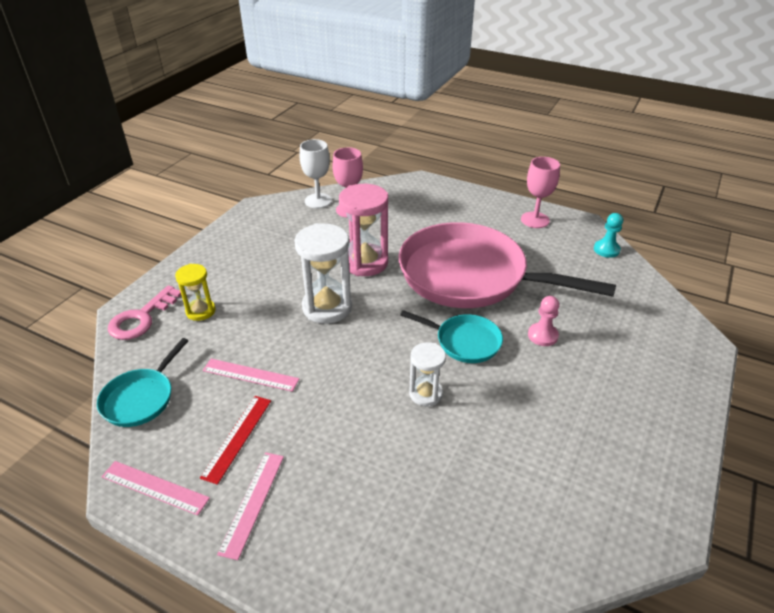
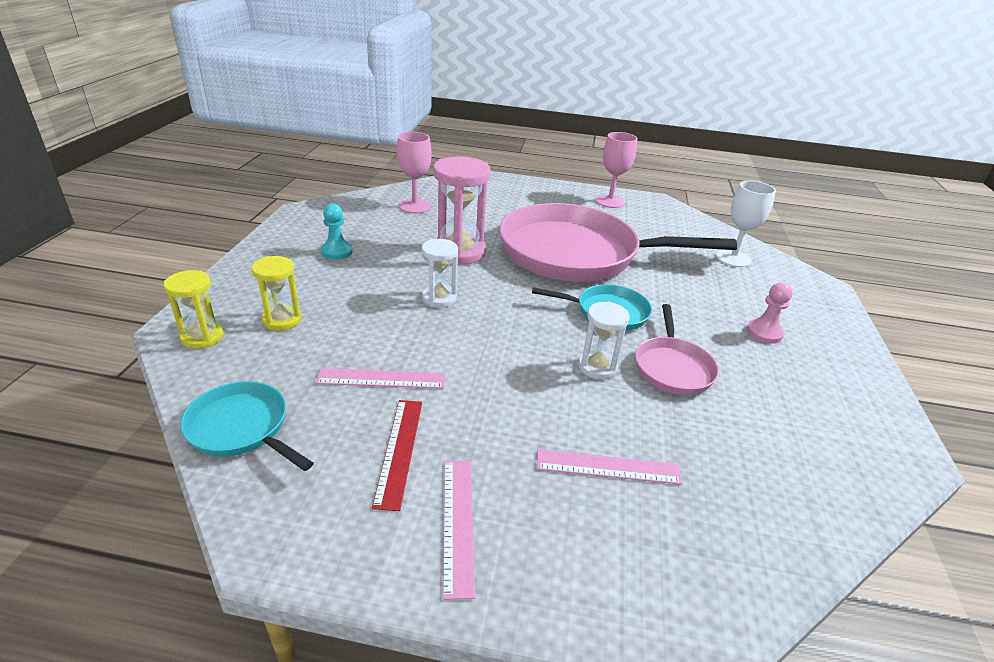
camera: 20 degrees left, 5 degrees down
(141, 318) = (202, 337): pink key -> yellow hourglass
(141, 398) = (242, 428): turquoise pan -> turquoise pan turned 120 degrees clockwise
(155, 487) = (312, 533): pink ruler -> pink ruler (608, 467)
(318, 201) = (374, 201): white goblet -> white goblet (733, 258)
(327, 307) = (439, 298): white hourglass -> white hourglass, size x0.58
(492, 405) = (672, 367): none -> pink pan
(542, 335) = (680, 297): pink pawn -> pink pawn (764, 333)
(606, 250) = (690, 220): turquoise pawn -> turquoise pawn (336, 252)

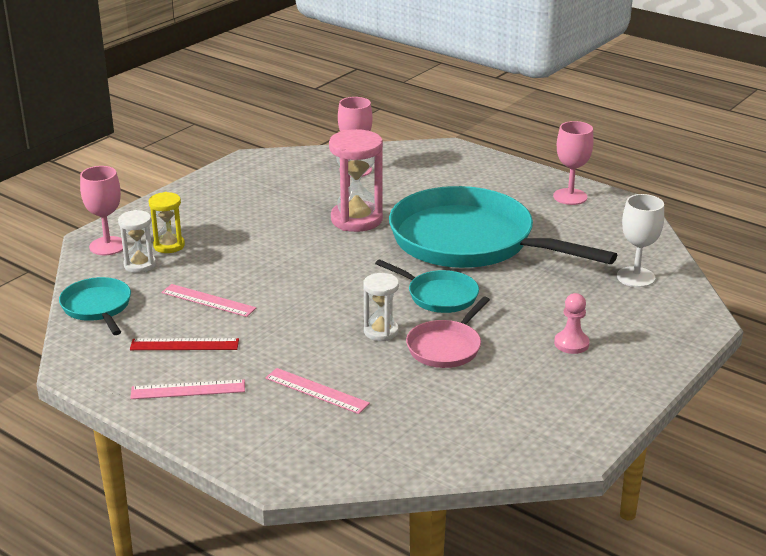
camera: 30 degrees right, 5 degrees down
(202, 337) = (107, 246): yellow hourglass -> pink goblet
(336, 252) = (250, 200): turquoise pawn -> none
(399, 451) = (184, 344): red ruler -> red ruler turned 60 degrees clockwise
(439, 298) = (302, 254): white hourglass -> white hourglass (140, 265)
(458, 523) = (188, 390): pink ruler -> pink ruler turned 60 degrees clockwise
(577, 253) = (469, 241): pink pan -> turquoise pan

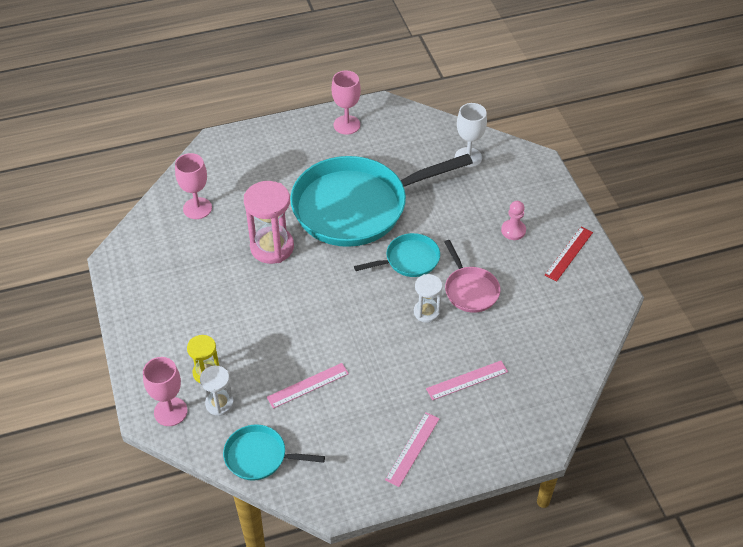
camera: 55 degrees left, 20 degrees up
(184, 344) = (355, 426): red ruler -> red ruler (569, 253)

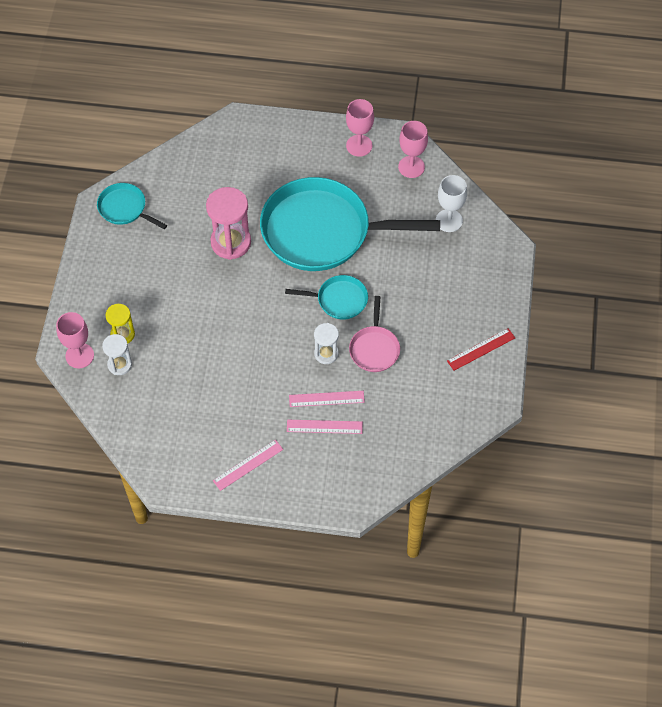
camera: 25 degrees right, 10 degrees up
(197, 208) = (188, 181): pink goblet -> pink goblet (411, 167)
(259, 456) = (128, 421): turquoise pan -> turquoise pan (125, 208)
(308, 385) = (195, 378): pink ruler -> pink ruler (326, 399)
(513, 230) = (445, 308): pink pawn -> none

